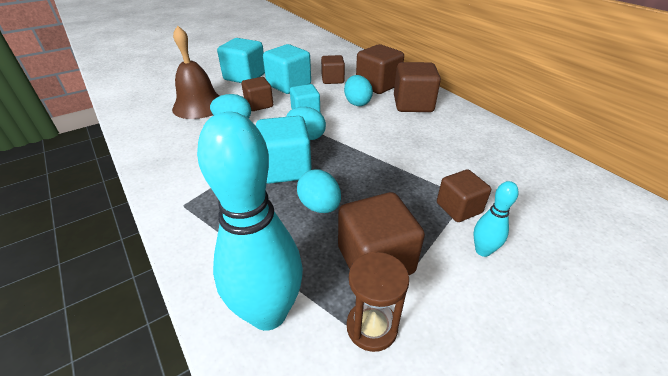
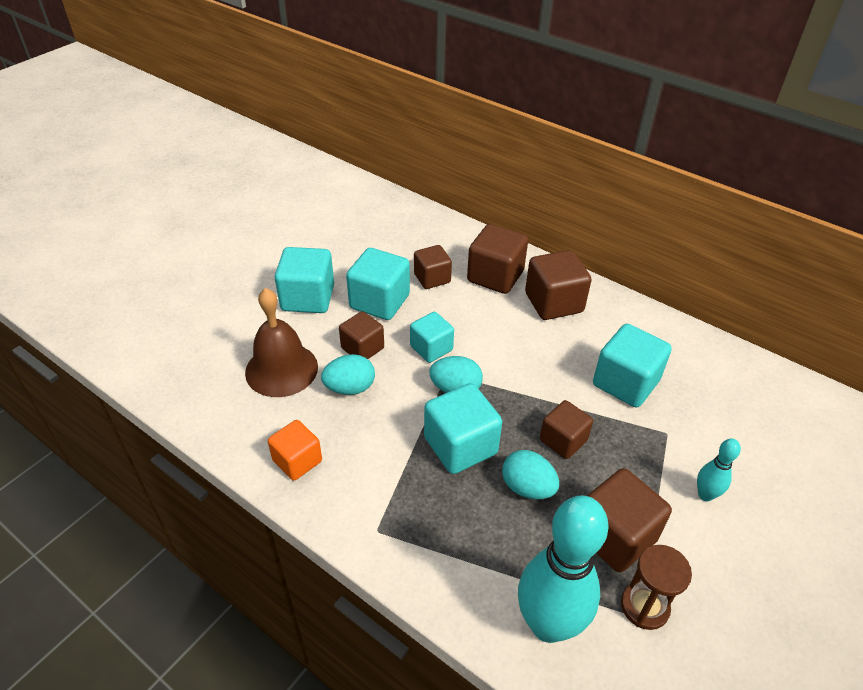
camera: 20 degrees left, 5 degrees up
(165, 152) = (297, 461): none -> orange cube
(357, 103) = (486, 315): turquoise egg -> none
(445, 158) = (625, 383): none -> turquoise cube
(458, 208) = (665, 449): brown cube -> brown cube (563, 440)

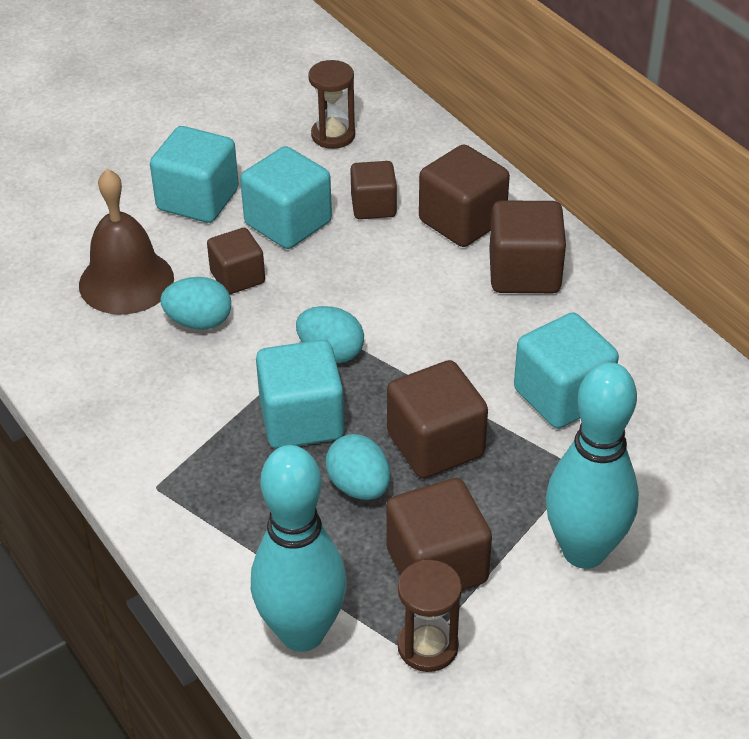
camera: 20 degrees right, 0 degrees up
(297, 461) = (99, 390): orange cube -> none
(381, 236) = (333, 135): none -> brown hourglass
(431, 348) = (325, 296): turquoise cube -> none
(563, 440) = (435, 445): brown cube -> brown cube, size x1.55
(705, 495) = (584, 551): turquoise bowling pin -> turquoise bowling pin, size x2.16

